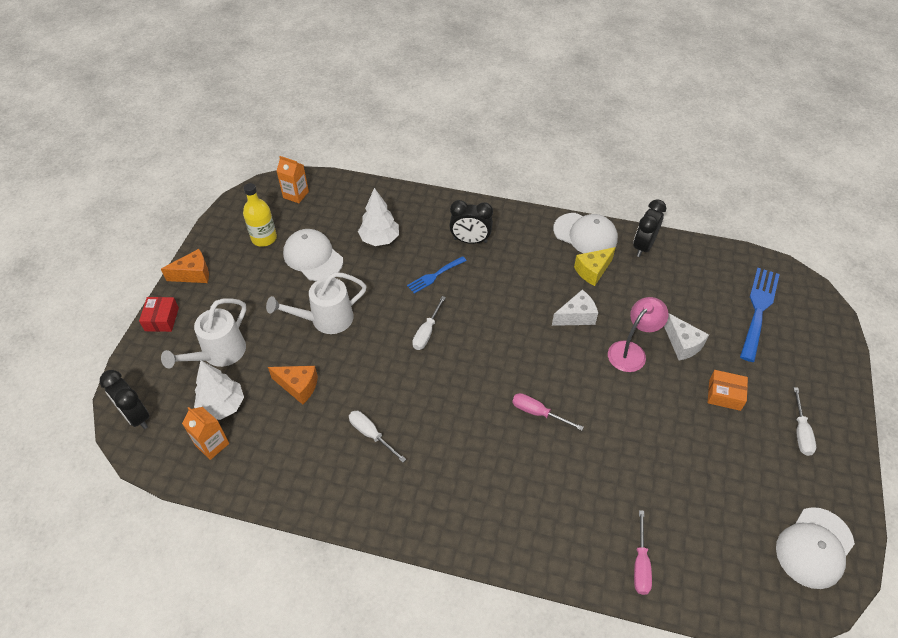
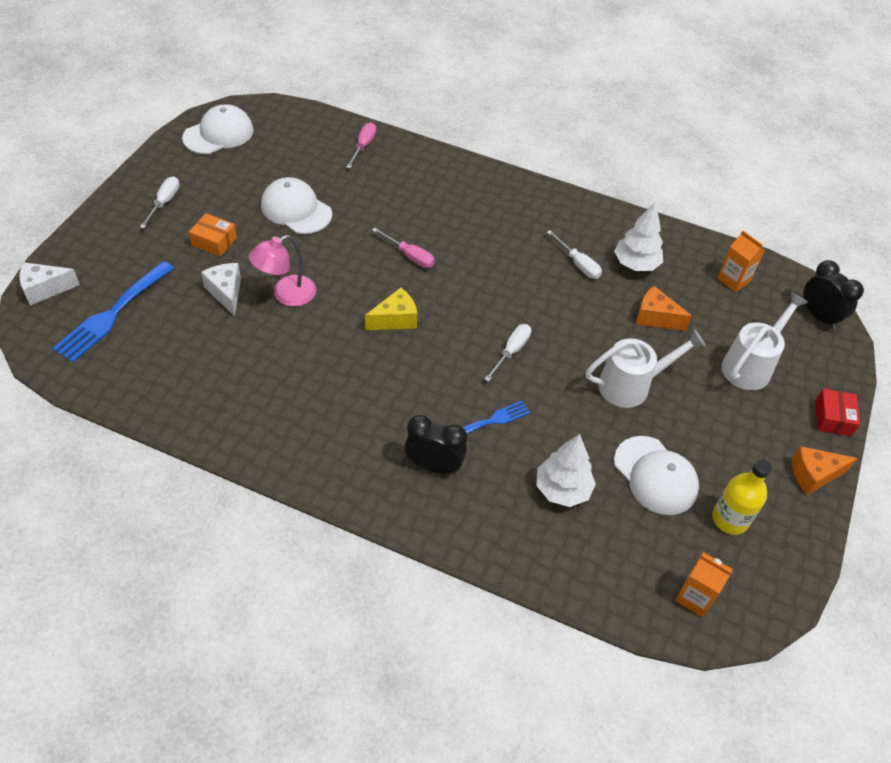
camera: 175 degrees left, 0 degrees up
(222, 406) = (732, 312): white tree -> white tree (635, 264)
(576, 316) = (331, 341): white cheese -> white cheese (45, 289)
(585, 234) = (269, 449): white cap -> white cap (296, 209)
(592, 271) = (285, 393): yellow cheese -> yellow cheese (395, 319)
(643, 246) = (199, 417): black clock -> none

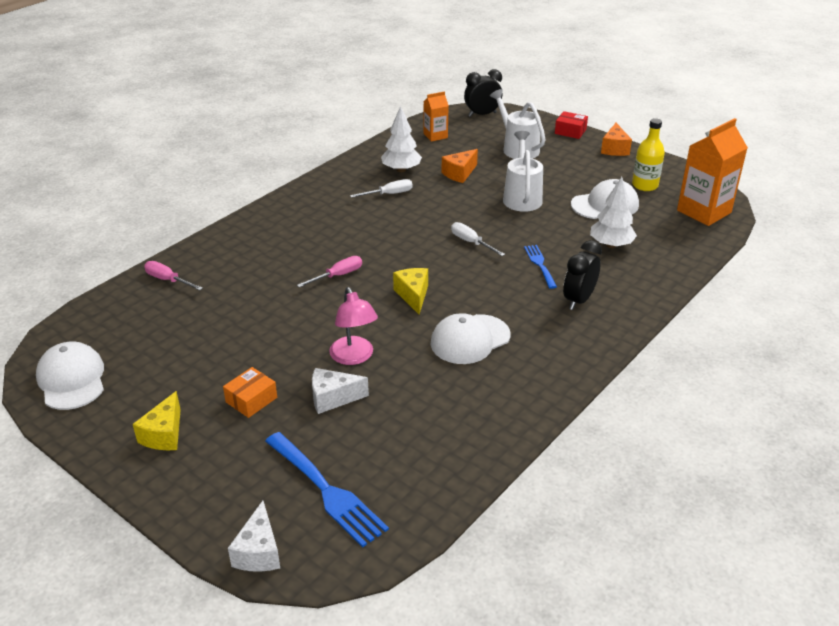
camera: 70 degrees left, 15 degrees down
(164, 202) = (164, 434): white screwdriver -> yellow cheese
(296, 209) = (235, 336): white cap -> white cap (470, 339)
(695, 597) = (704, 211): orange carton -> orange carton, size x1.83

